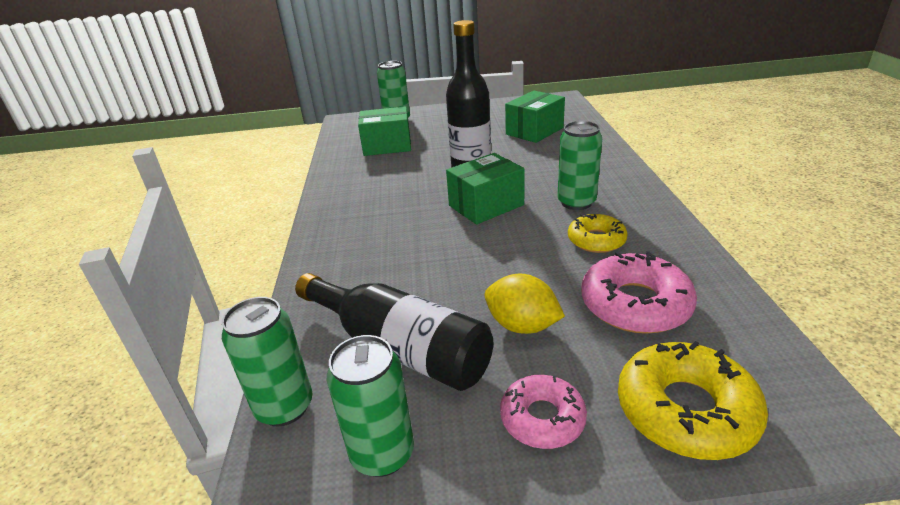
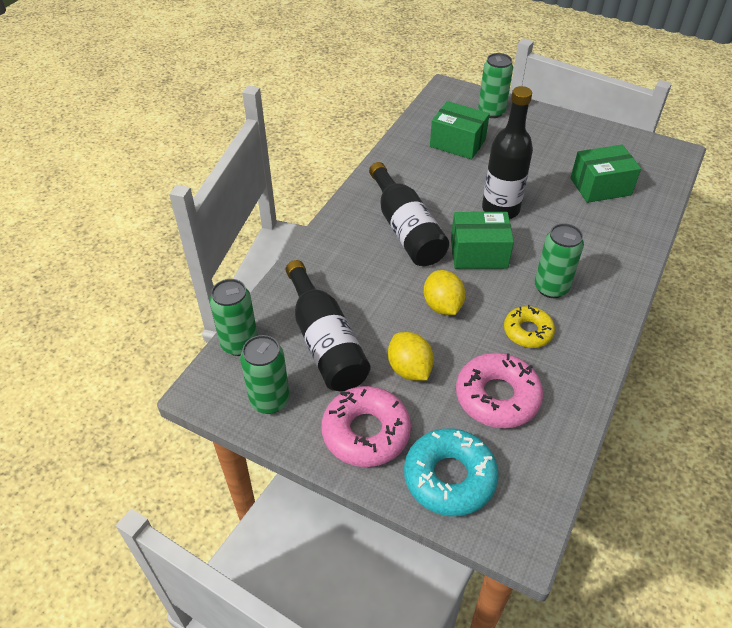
camera: 30 degrees right, 15 degrees up
(398, 216) = (406, 229): none -> black bottle
(496, 256) = (442, 306): none -> yellow lemon
(542, 418) = (366, 432): pink donut -> pink donut, size x1.58
(686, 410) = (449, 477): yellow donut -> turquoise donut

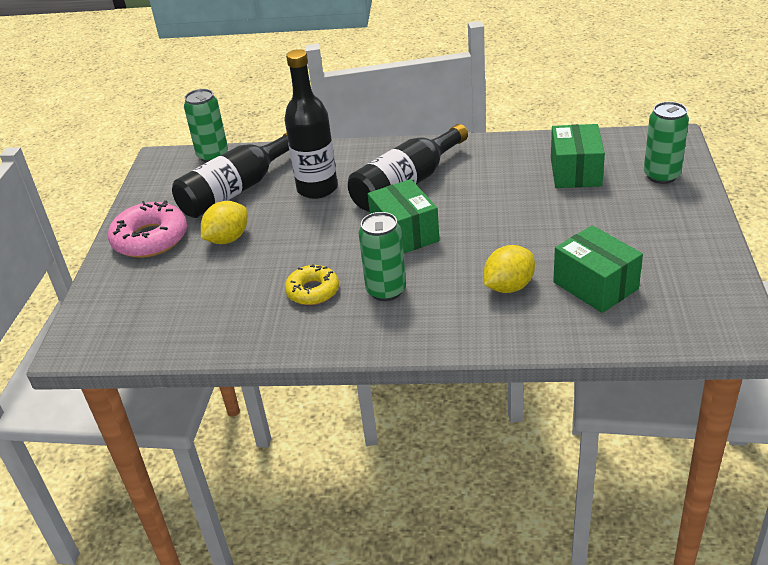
camera: 70 degrees right, 10 degrees down
(270, 400) = (163, 187): green can -> none
(442, 306) = (315, 233): yellow lemon -> yellow lemon (509, 286)
(449, 477) = (121, 292): turquoise donut -> none
(497, 397) = (219, 294): pink donut -> none
(500, 209) = (486, 228): black bottle -> black bottle (317, 189)

